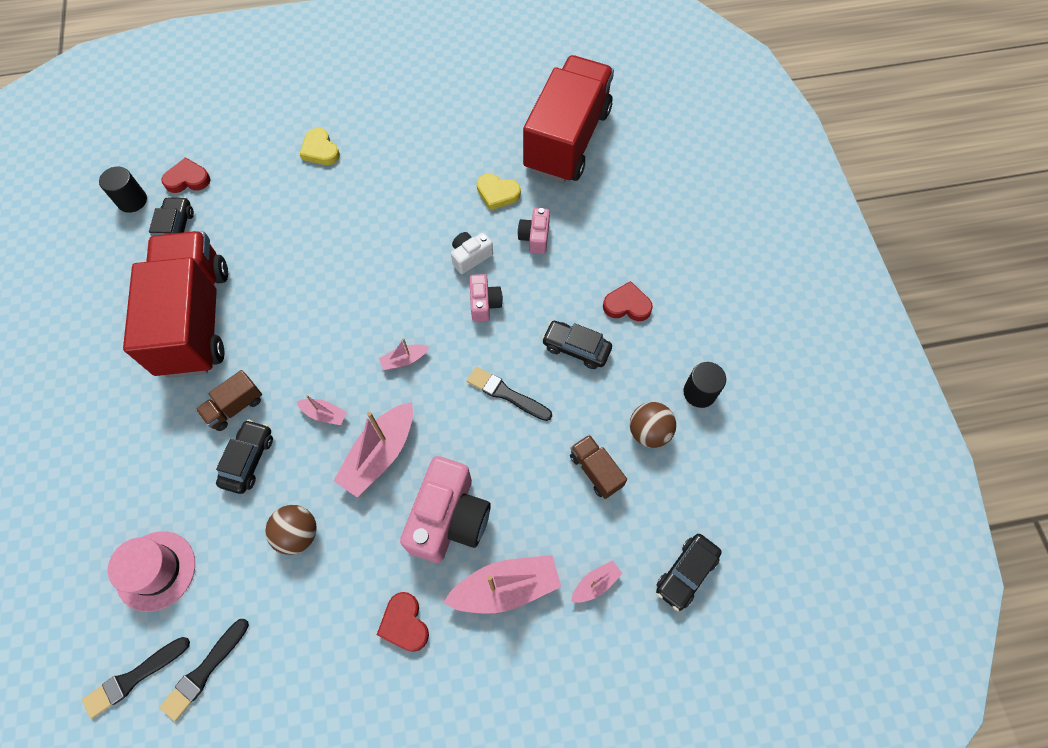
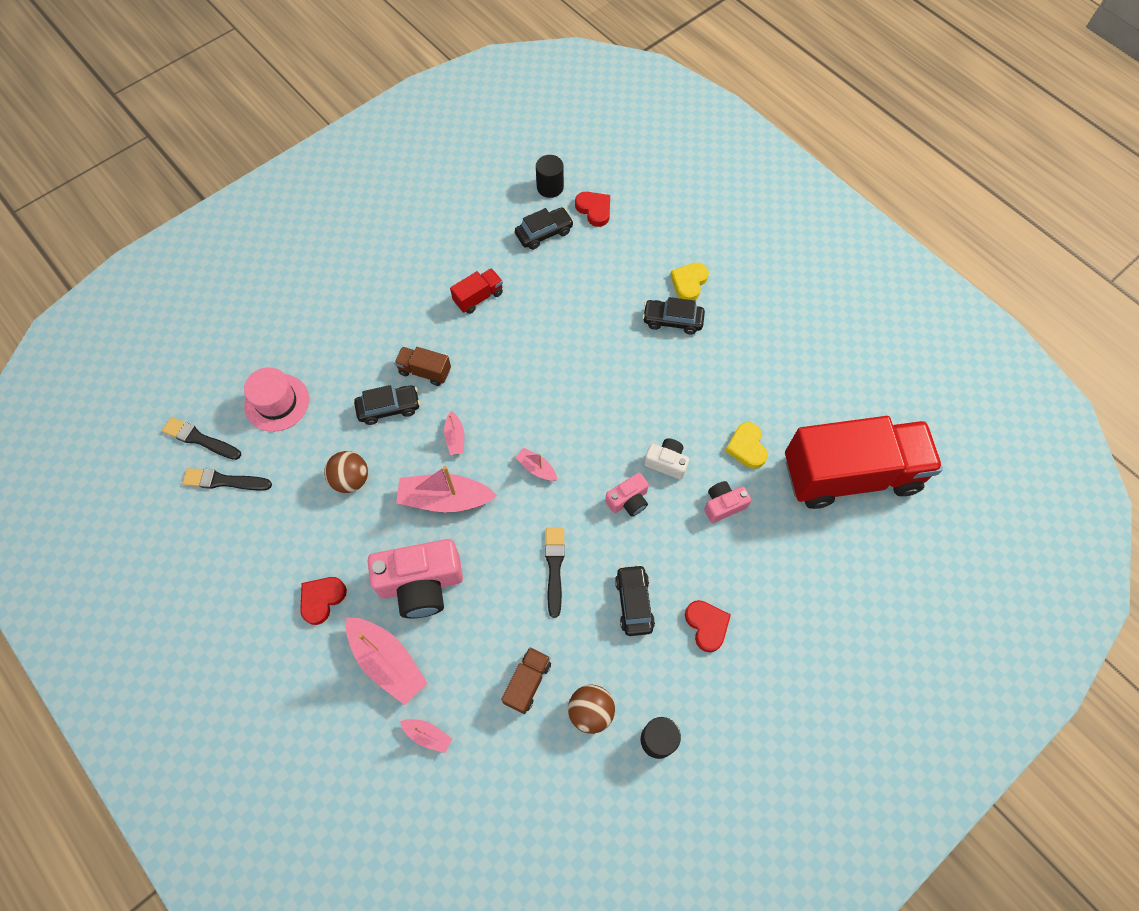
camera: 60 degrees right, 0 degrees up
(195, 320) = (478, 297): red truck -> red truck, size x0.40
(686, 573) = (476, 812): black car -> black car (672, 320)

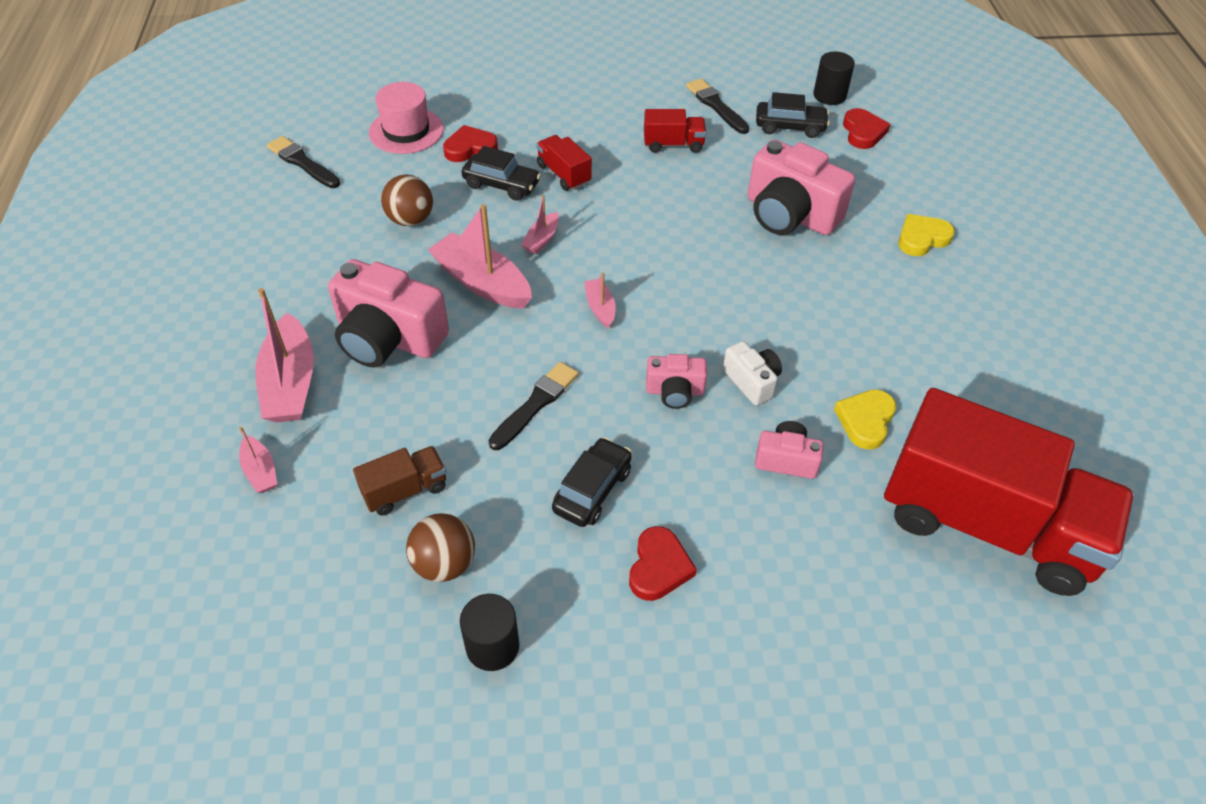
camera: 35 degrees right, 15 degrees down
(200, 439) = (315, 124): black brush -> black brush (716, 106)
(322, 599) = (287, 296): red heart -> red heart (470, 148)
(425, 371) = (564, 174): brown truck -> red truck
(597, 313) = (790, 214): none -> pink camera
(672, 320) = (872, 261): black car -> none

